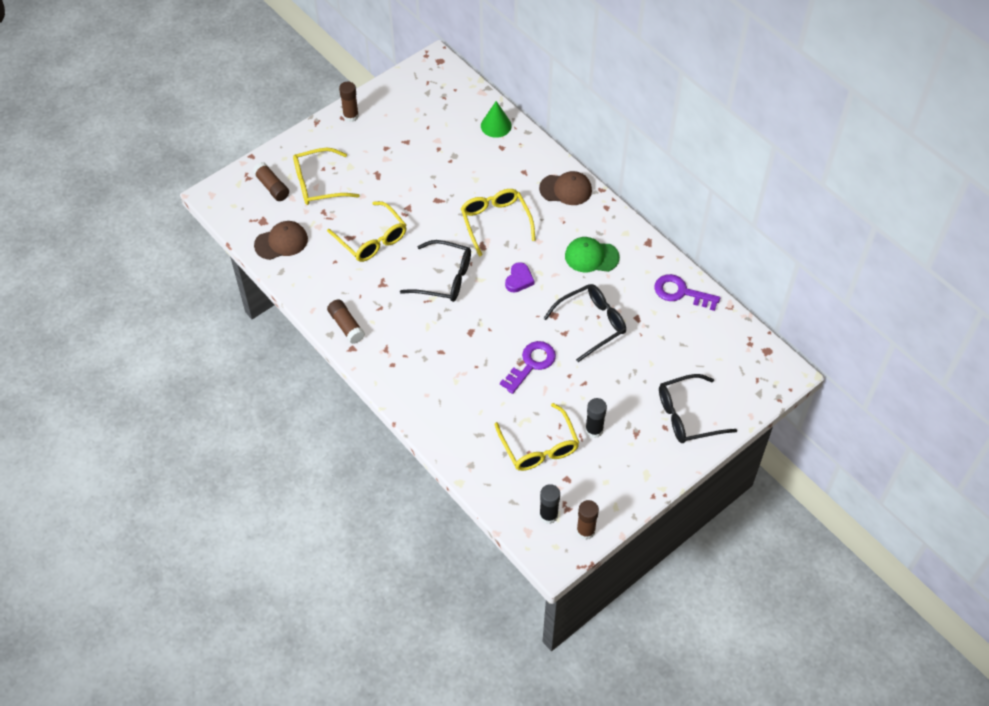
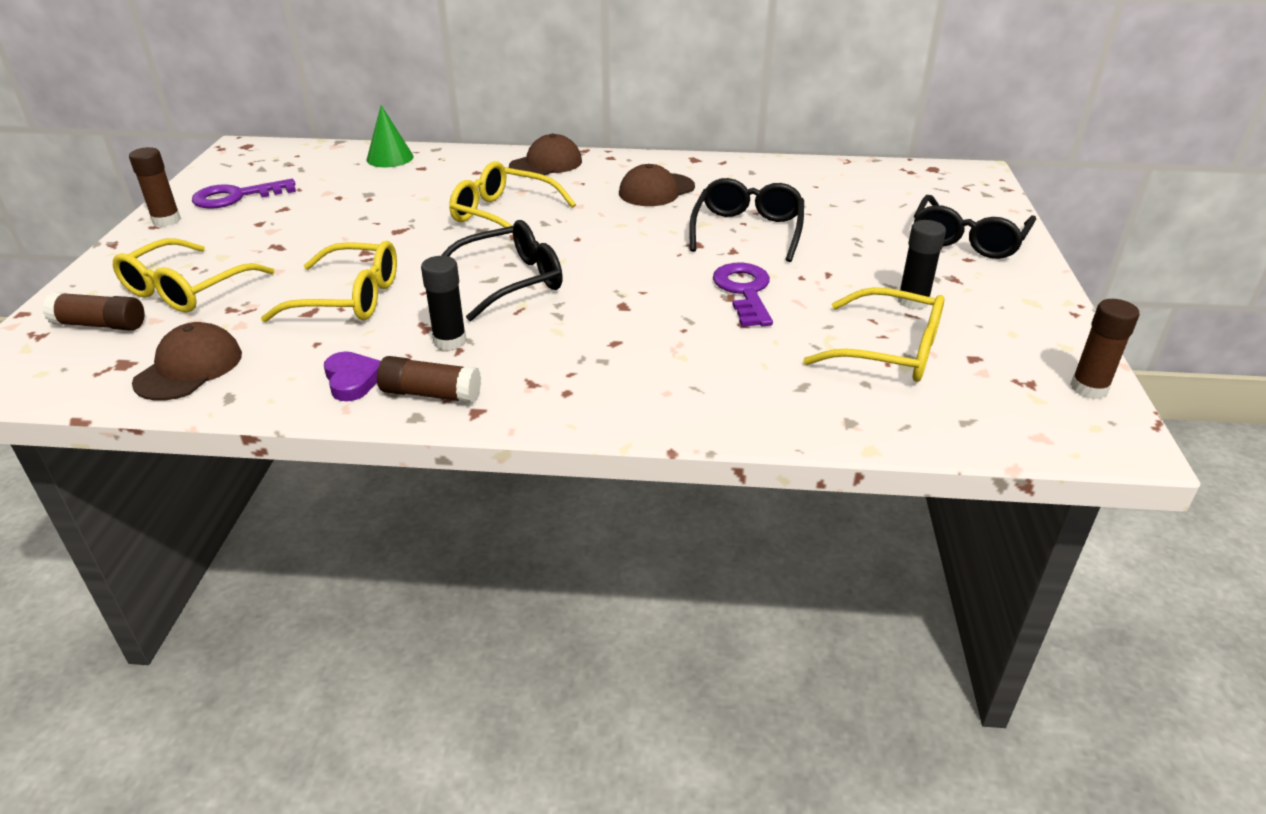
camera: 45 degrees left, 20 degrees down
(519, 280) = (607, 240): purple heart -> purple heart (352, 380)
(548, 515) = (1026, 404): black glue stick -> black glue stick (450, 341)
(591, 256) = (656, 190): green cap -> brown cap
(681, 292) = (788, 172): purple key -> purple key (236, 197)

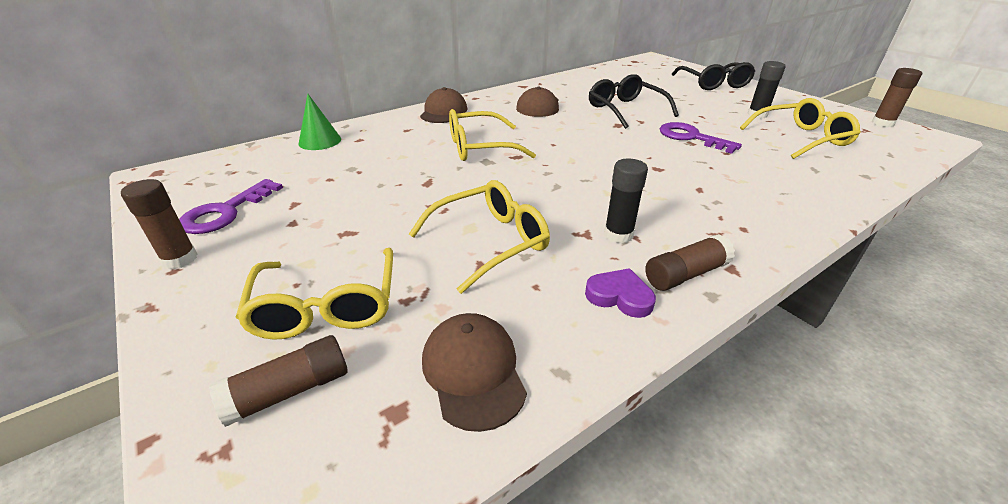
camera: 40 degrees left, 0 degrees up
(510, 281) = (571, 182): black glasses -> none

